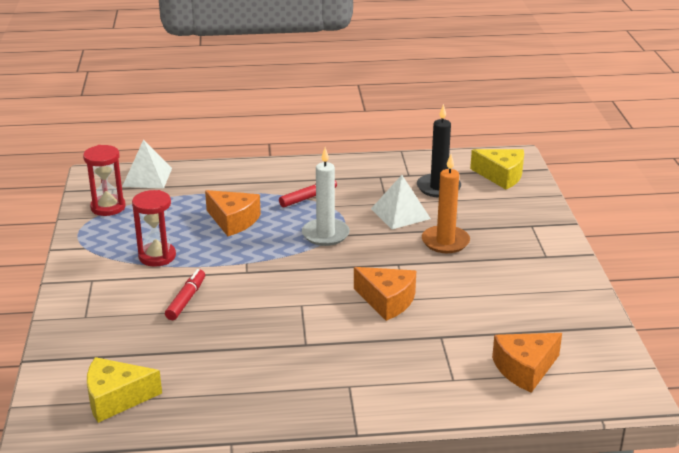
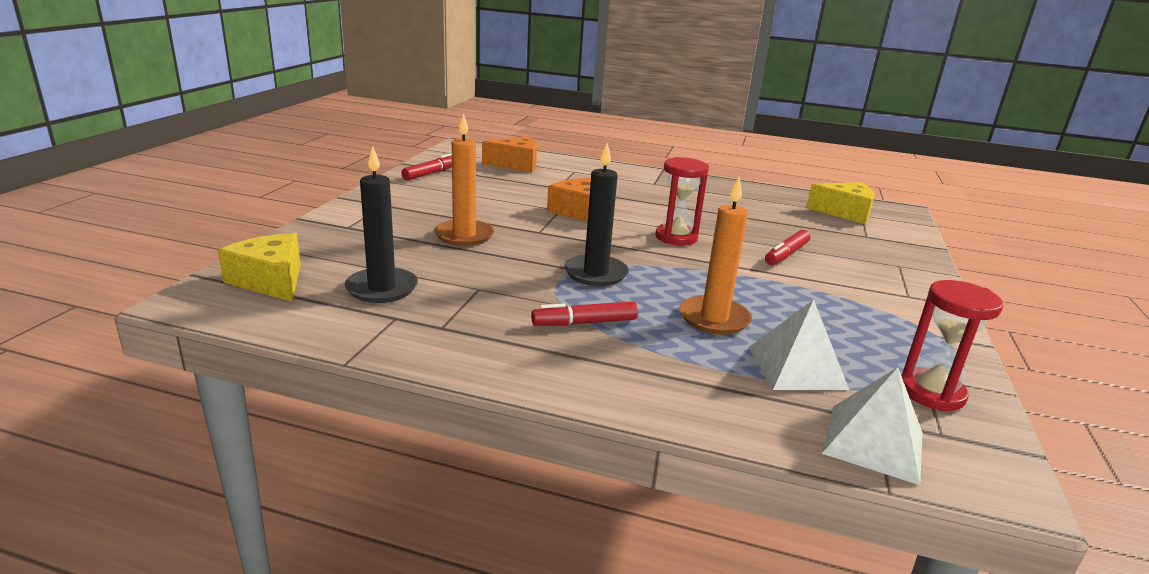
camera: 160 degrees left, 5 degrees down
(157, 256) = (826, 301): red hourglass -> red hourglass (676, 237)
(233, 221) = (714, 318): orange cheese -> orange candle
(325, 234) = (595, 273): white candle -> black candle
(400, 213) = (477, 272): white pyramid -> white pyramid (796, 367)
(578, 315) = (430, 173): none -> red marker

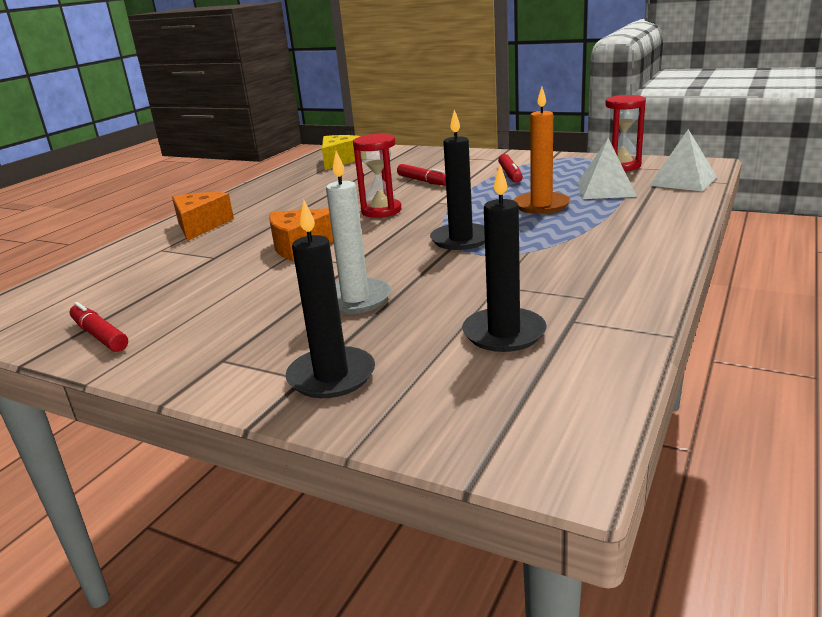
camera: 75 degrees left, 0 degrees up
(271, 280) = (488, 410): yellow cheese -> none
(344, 234) = (331, 376): none -> black candle
(464, 235) = (355, 299): orange candle -> white candle
(516, 164) = (107, 280): orange cheese -> orange cheese (201, 226)
(585, 323) = (560, 243): red marker -> red marker (510, 174)

